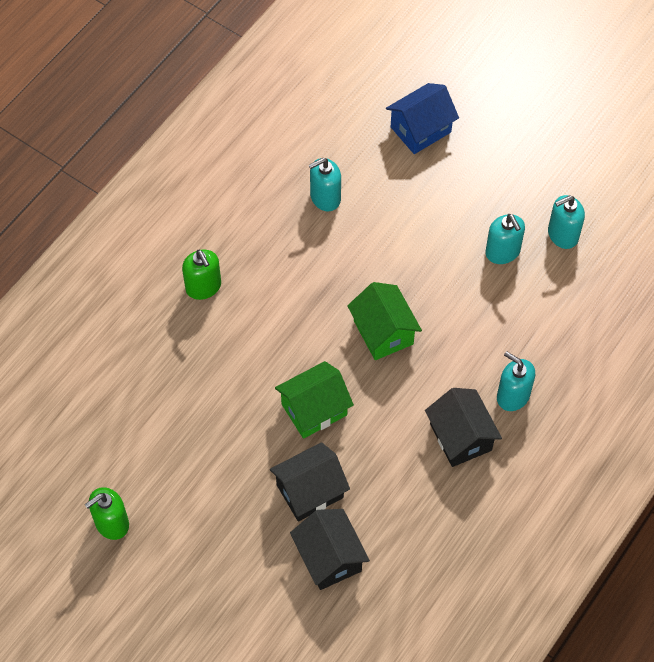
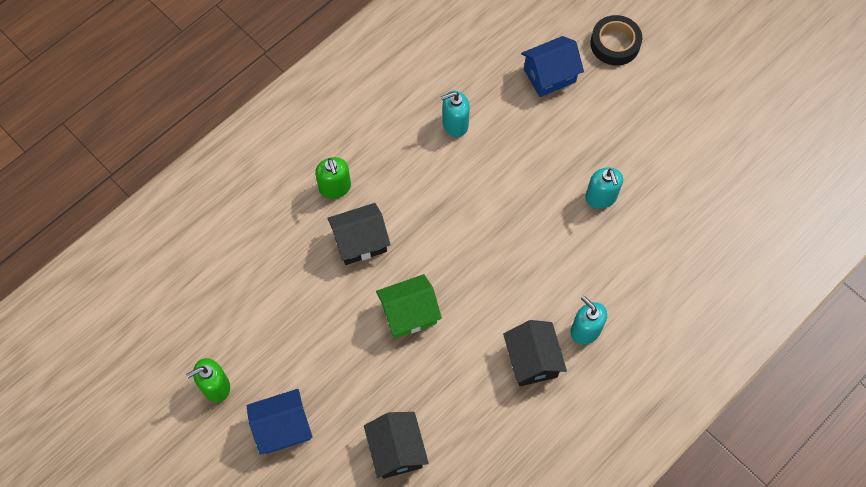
camera: 10 degrees right, 5 degrees up
(197, 555) = (283, 428): none -> blue house
(310, 491) = (391, 387): black house -> black house (360, 242)
(383, 332) = (482, 253): green house -> none
(486, 84) = (615, 44): none -> black tape
(562, 234) = (657, 190): turquoise soap dispenser -> none

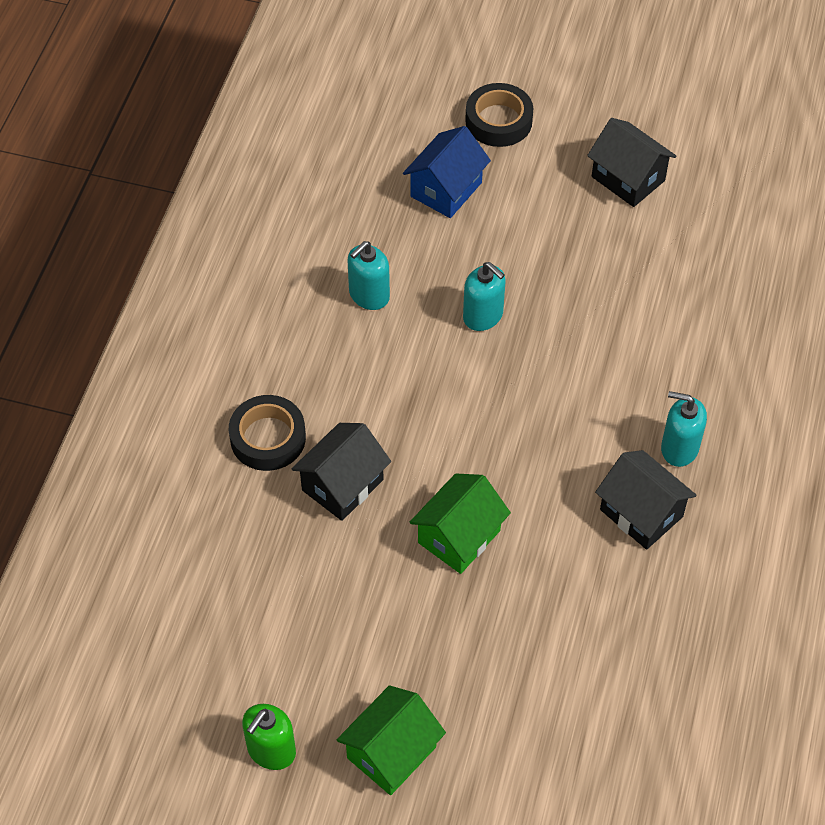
camera: 30 degrees left, 10 degrees down
(283, 428) = (391, 752): blue house -> green house
(335, 187) = (268, 438): green soap dispenser -> black tape
(396, 450) = (551, 701): black house -> black house (628, 178)
(601, 197) = (597, 294): turquoise soap dispenser -> turquoise soap dispenser (483, 316)

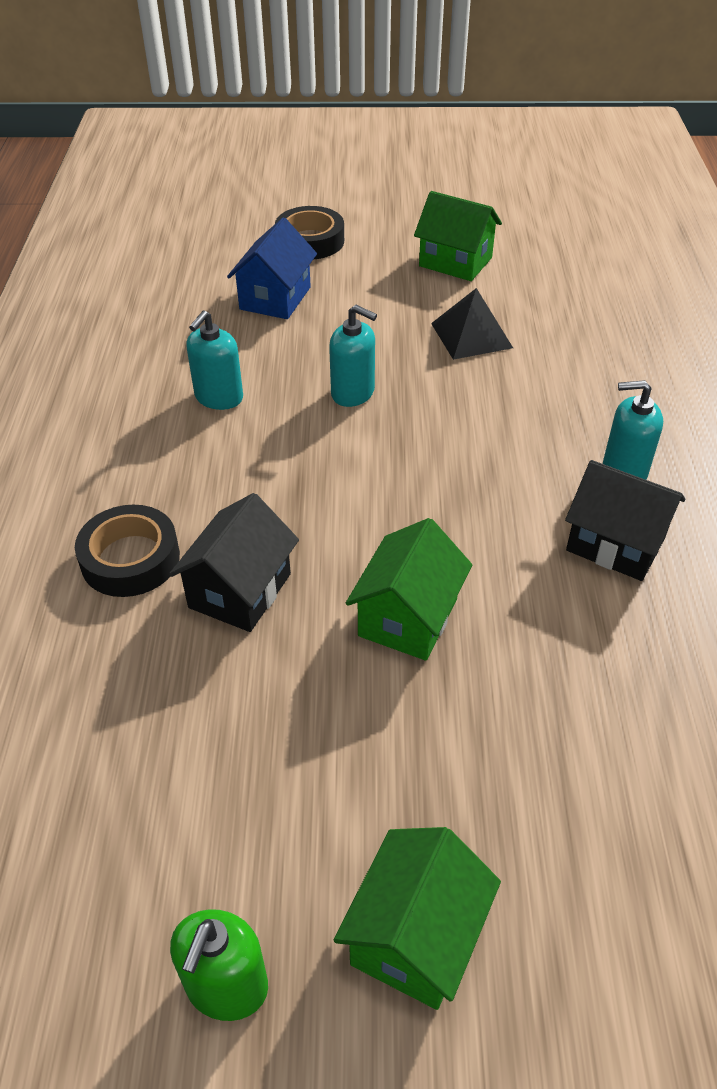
camera: 15 degrees left, 10 degrees down
(609, 273) = (471, 335): none -> black pyramid
(628, 178) = (455, 262): black house -> green house

